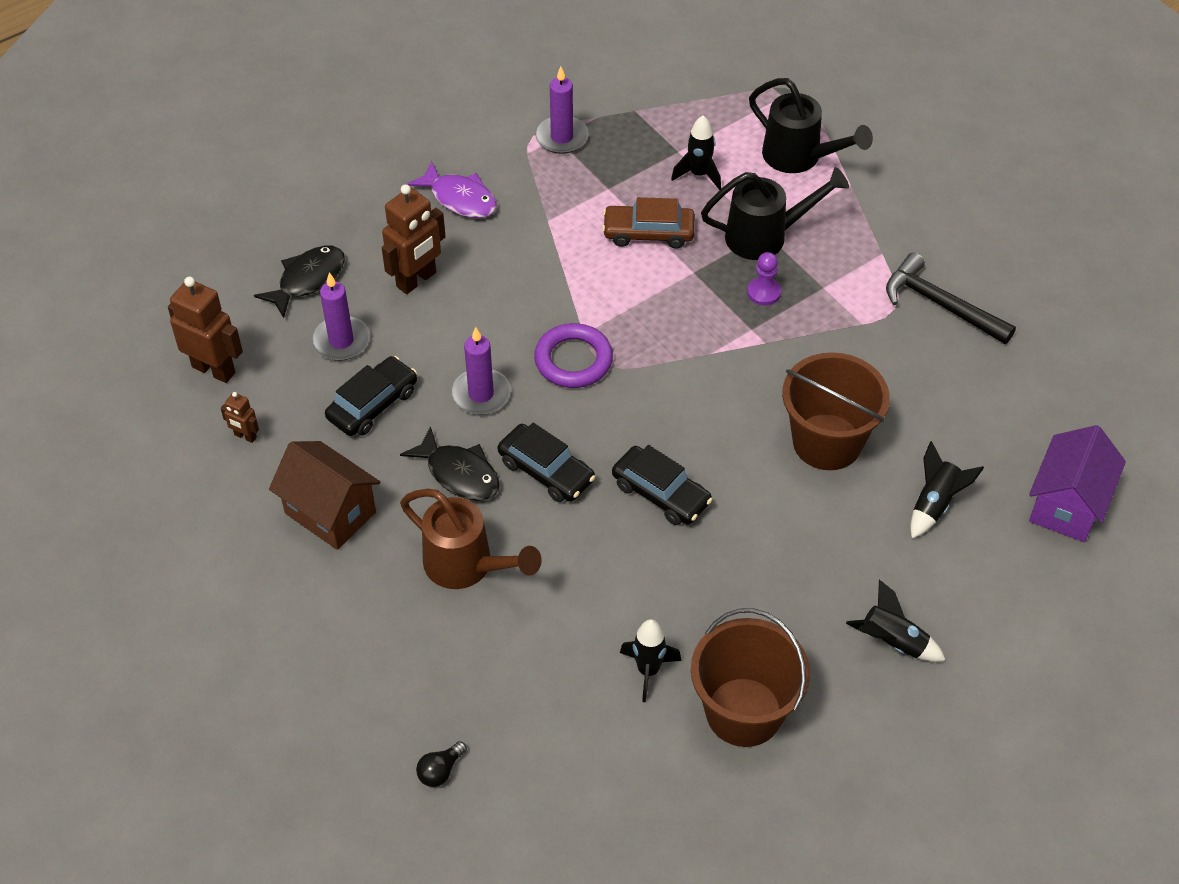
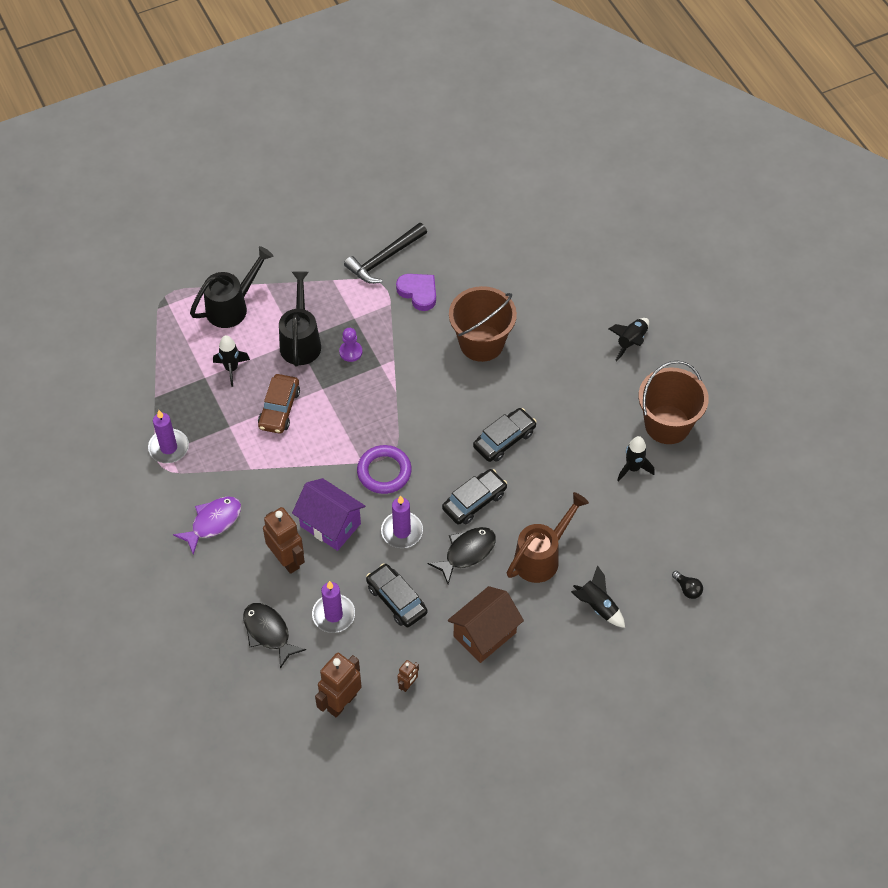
camera: 80 degrees left, 5 degrees up
(893, 353) = (418, 292): none -> purple heart
(935, 504) = (538, 299): black rocket -> black rocket (597, 606)
(1066, 505) = (551, 235): purple house -> purple house (330, 525)

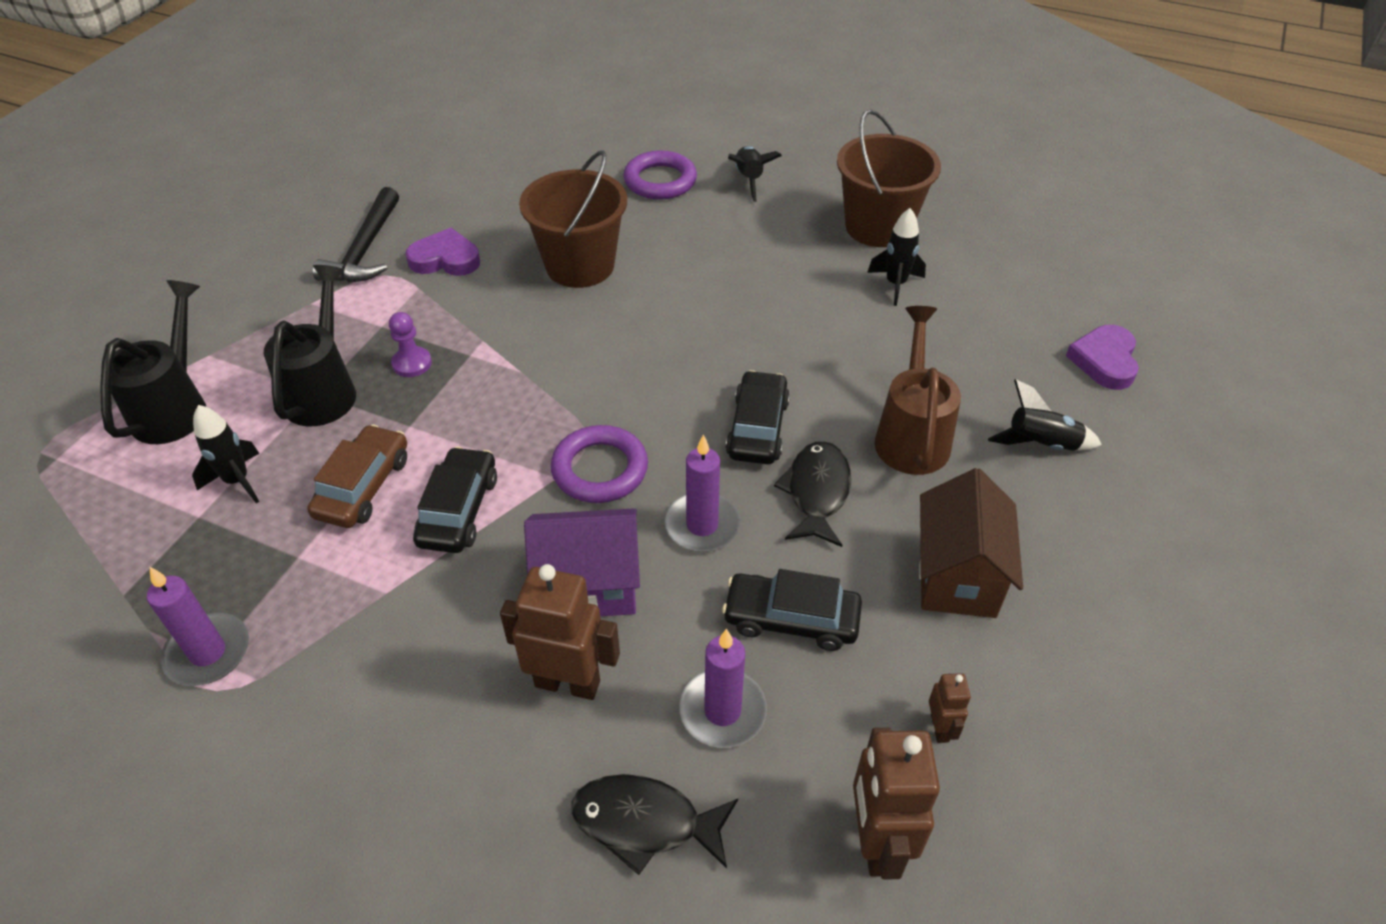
camera: 40 degrees left, 10 degrees down
(213, 522) = (387, 714): purple fish -> none
(279, 409) = (363, 486): brown car -> brown car turned 135 degrees counterclockwise
(301, 341) = (324, 390): black watering can -> black watering can turned 45 degrees clockwise
(504, 439) = (717, 342): black car -> black car (458, 510)
(580, 309) = (660, 181): none -> purple ring
(687, 589) = (1104, 361): black light bulb -> purple heart

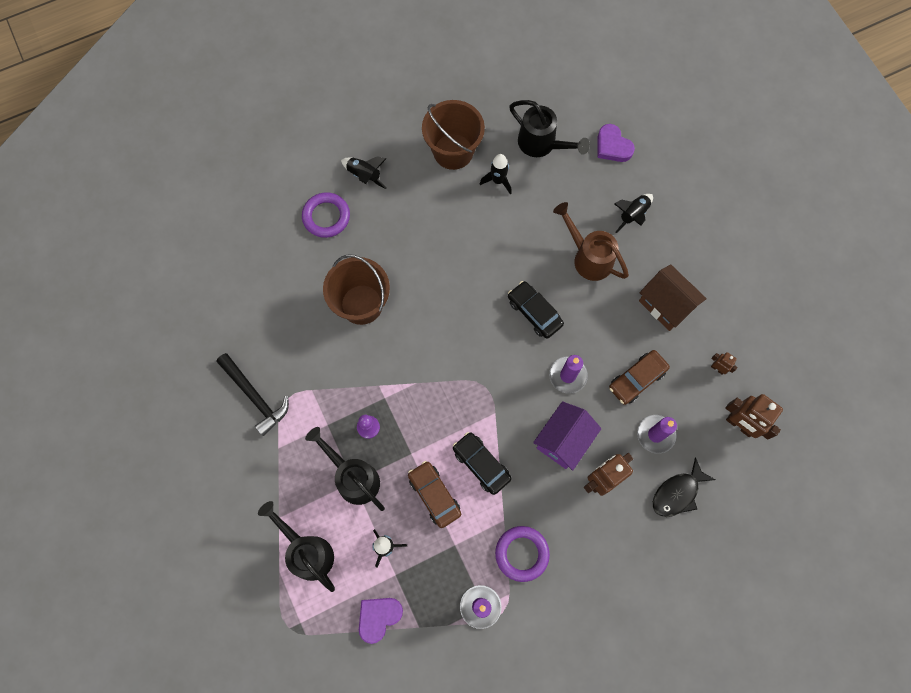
camera: 50 degrees left, 25 degrees up
(445, 259) = (299, 363): purple heart -> purple heart (378, 617)
(600, 469) = (505, 392): purple ring -> purple ring (522, 553)
(791, 619) = (637, 379): black car -> brown car
(817, 492) = (587, 319): black fish -> none
(1001, 293) = (541, 144): none -> black watering can

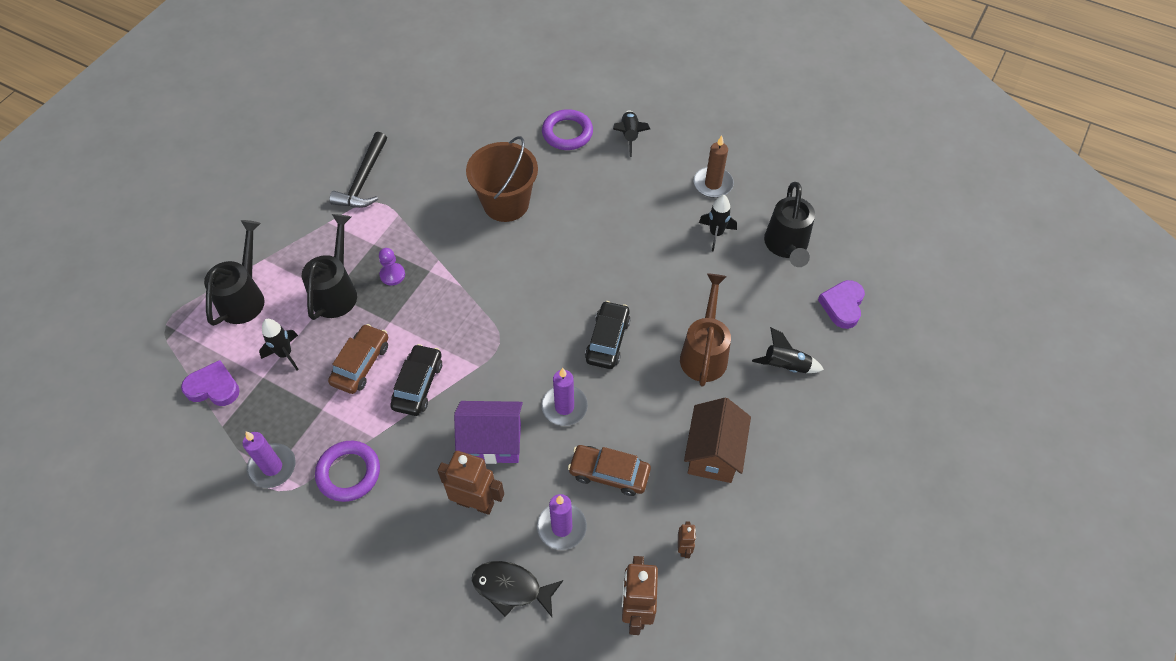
camera: 55 degrees right, 15 degrees down
(453, 151) = (713, 184): brown bucket -> brown candle

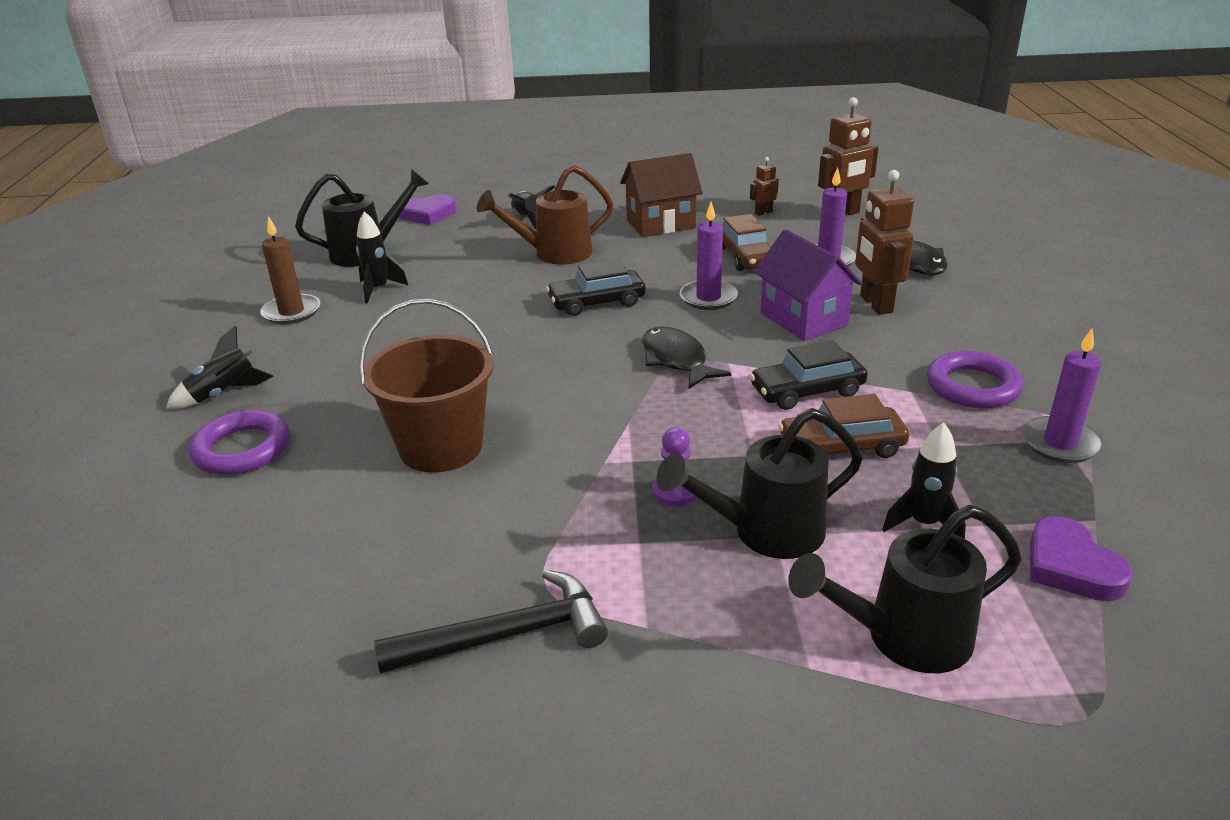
camera: 120 degrees left, 25 degrees down
(502, 342) = (676, 360): none -> black fish

